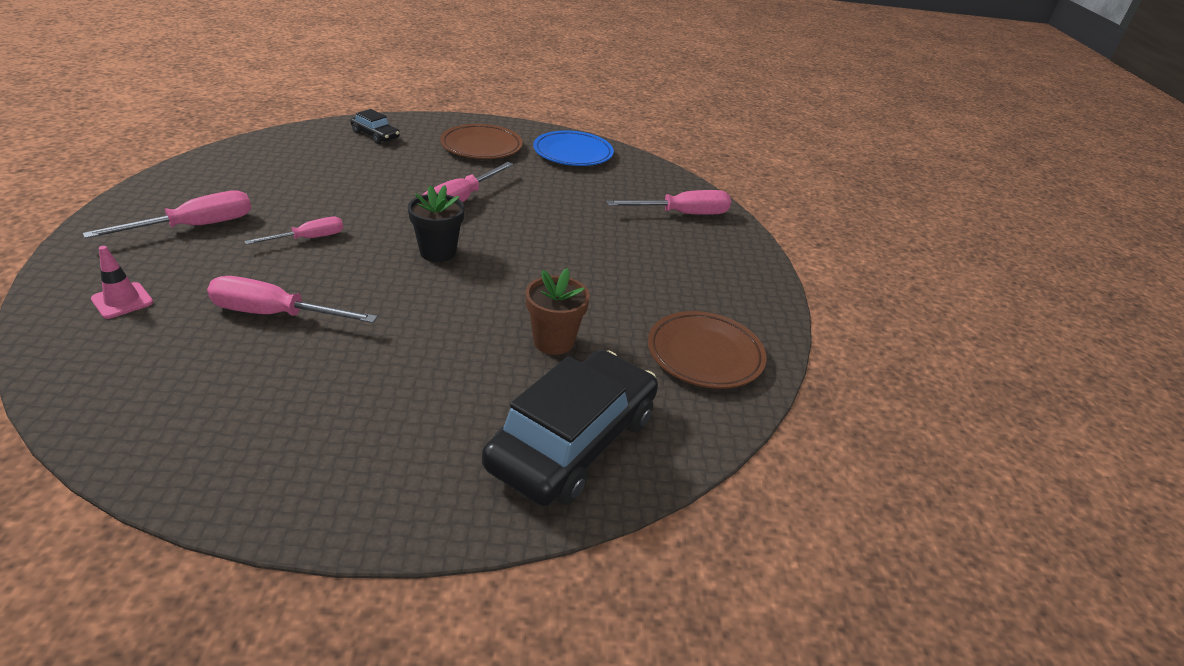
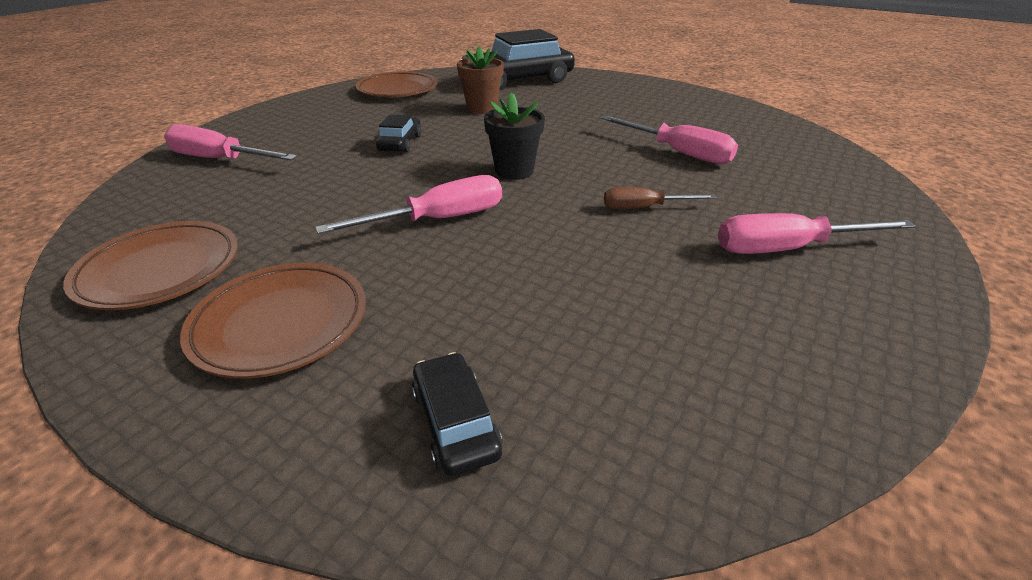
camera: 145 degrees left, 0 degrees up
(122, 301) = (818, 183): pink traffic cone -> none
(308, 238) = (644, 208): pink screwdriver -> brown screwdriver
(573, 153) = (160, 270): blue plate -> brown plate
(573, 262) = (400, 143): none -> black car

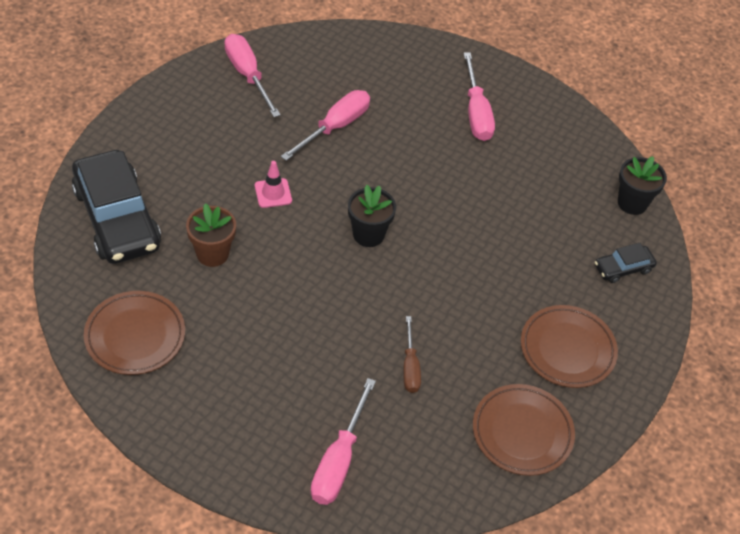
camera: 95 degrees left, 15 degrees up
(400, 143) = (304, 318): black car -> none
(438, 220) = (449, 282): pink screwdriver -> pink screwdriver (247, 75)
(562, 127) = (273, 193): none -> pink traffic cone
(644, 208) = (428, 166): brown screwdriver -> brown screwdriver (410, 367)
(660, 461) = (632, 203): none -> black flower pot

